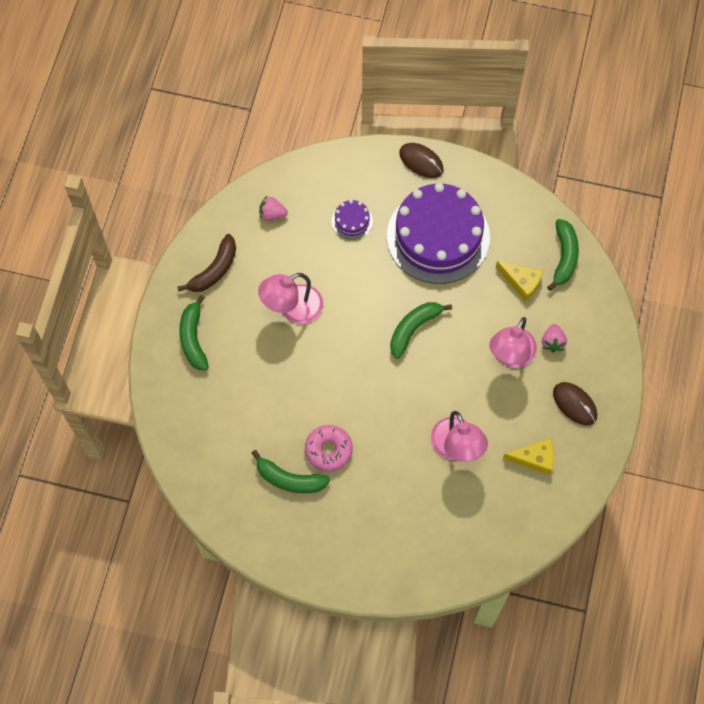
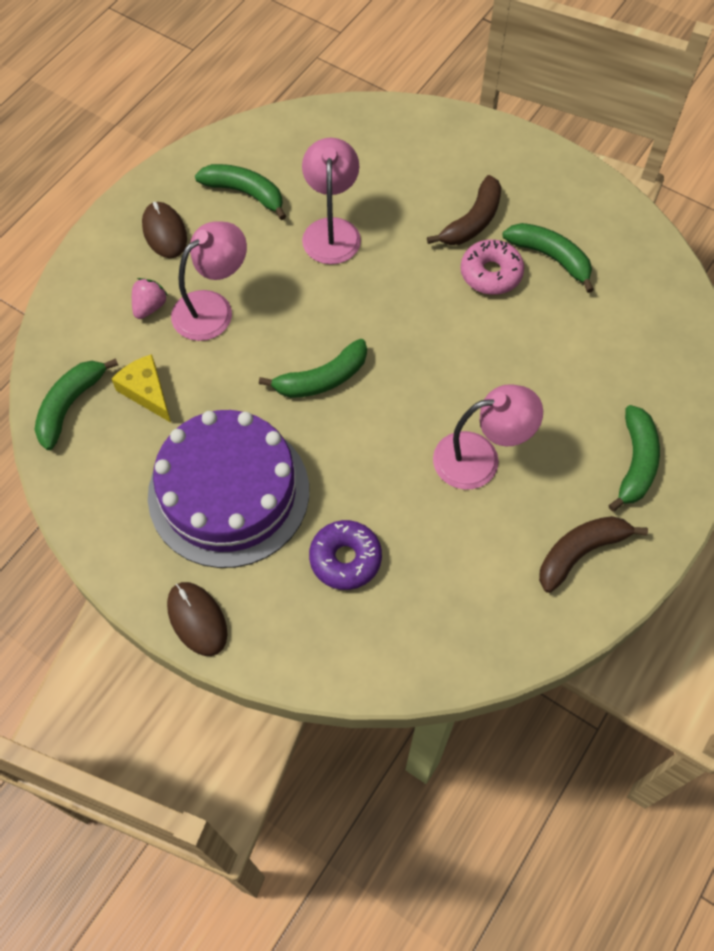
camera: 160 degrees left, 5 degrees down
(272, 214) = (465, 612): pink strawberry -> none
(352, 221) = (345, 559): purple cake -> purple donut
(356, 492) = (472, 221): none -> brown banana
(534, 458) = (245, 193): yellow cheese -> green banana

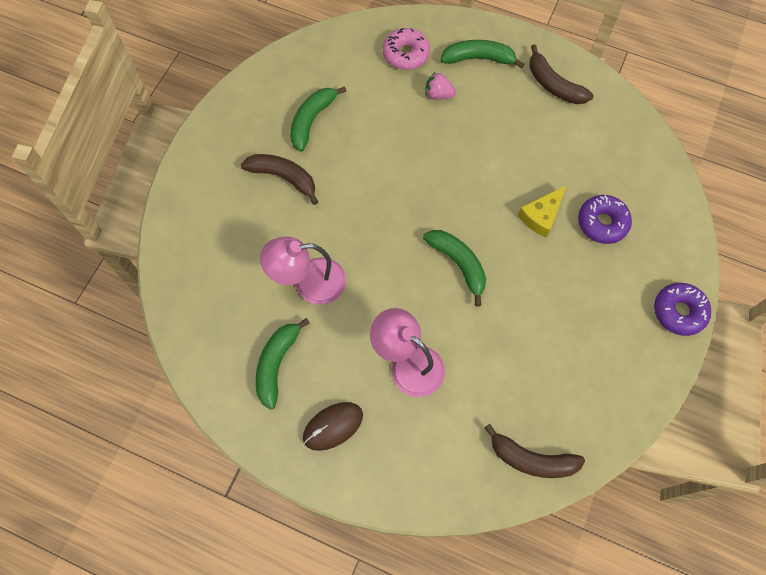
camera: 100 degrees left, 5 degrees up
(70, 406) = (531, 459): green banana -> brown banana
(146, 392) = (502, 398): yellow cheese -> yellow cheese (541, 216)
(150, 307) = (417, 418): pink strawberry -> pink strawberry (438, 95)
(197, 619) = (679, 312): brown mouse -> purple donut
(229, 492) = (574, 312): purple cake -> none
(480, 458) = (499, 149): pink lamp -> none
(491, 273) = (334, 159): pink donut -> pink donut (406, 54)

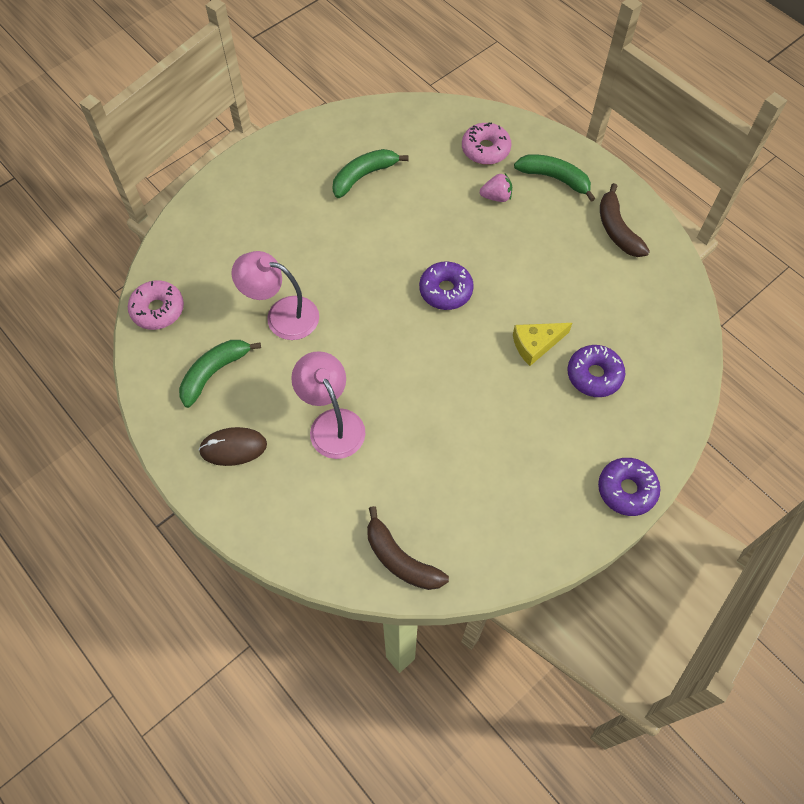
camera: 25 degrees right, 5 degrees down
(190, 327) = (158, 310): none -> pink donut
(283, 177) = (310, 215): brown banana -> none
(438, 95) = (496, 197): pink strawberry -> pink strawberry turned 135 degrees clockwise
(440, 199) = (445, 290): none -> purple donut
(458, 264) = (429, 355): green banana -> none

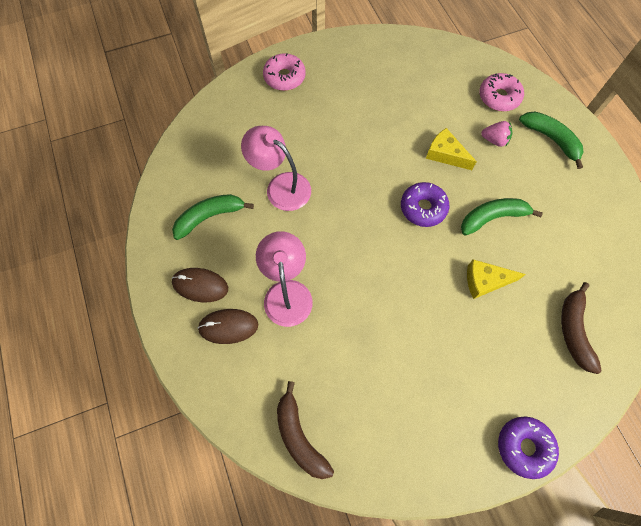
camera: 20 degrees right, 5 degrees up
(158, 310) = (187, 151): pink donut -> pink donut (284, 77)
(282, 479) = (228, 327): none -> brown mouse
(364, 176) = (389, 90): green banana -> green banana (492, 218)
(449, 227) = (445, 154): none -> yellow cheese
(594, 375) = (529, 327): purple donut -> none
(617, 230) = (592, 201): brown banana -> brown banana (573, 331)

